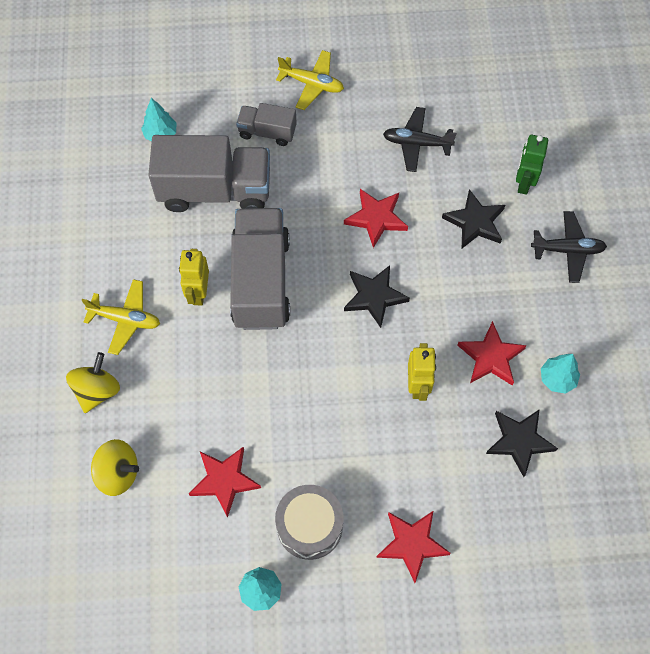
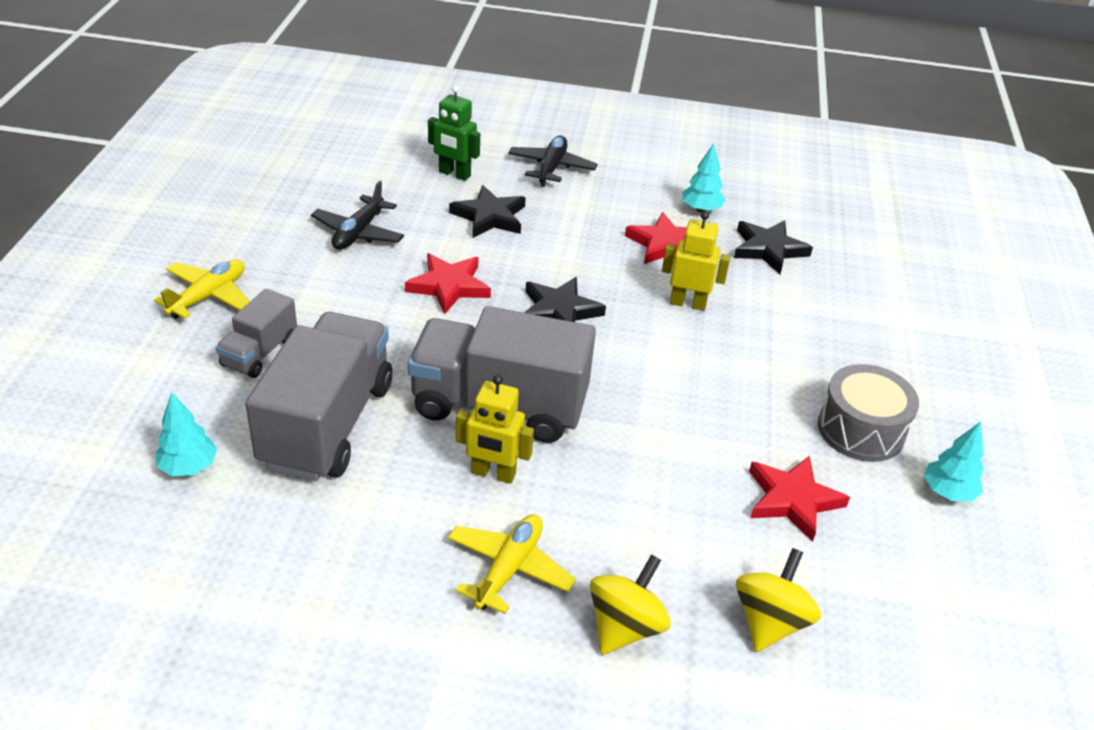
camera: 80 degrees left, 25 degrees down
(97, 390) = (625, 626): yellow spinning top -> yellow spinning top turned 90 degrees clockwise
(412, 544) = (884, 350): red star -> none

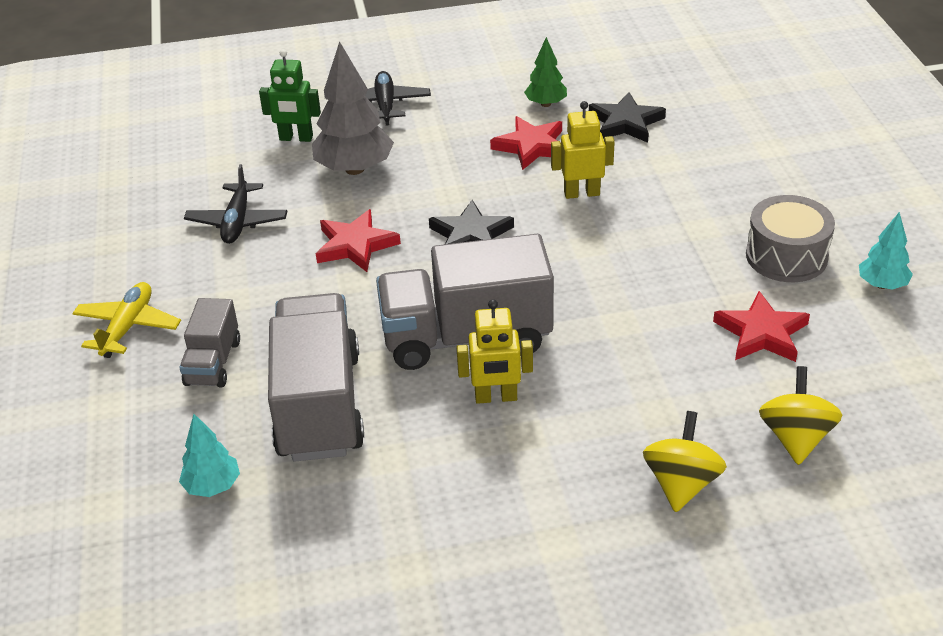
camera: 15 degrees left, 0 degrees up
(489, 217) = (354, 169): black star -> grey tree
(509, 569) = (557, 472): yellow plane -> none
(701, 209) = (545, 104): turquoise tree -> green tree

